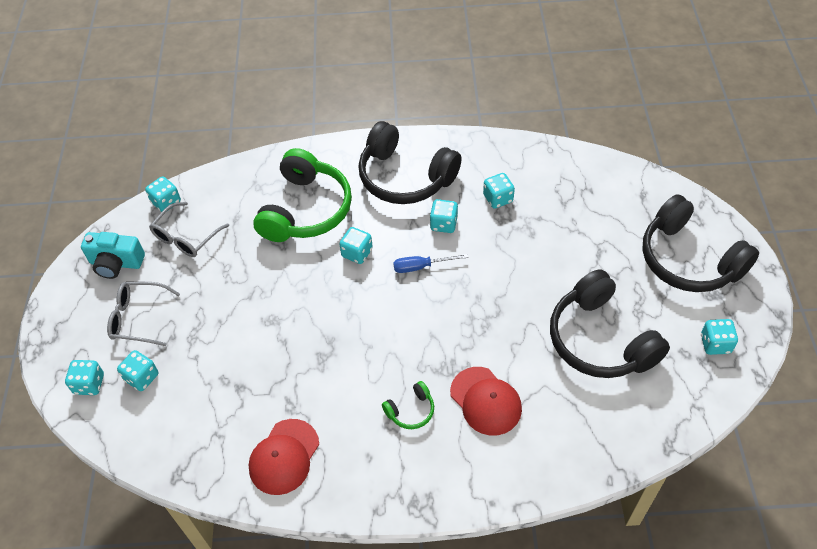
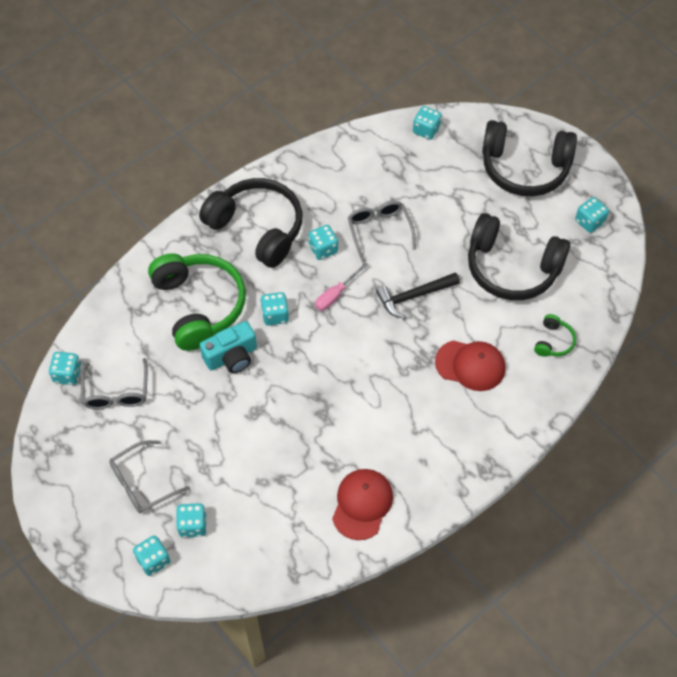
camera: 40 degrees left, 5 degrees up
(116, 263) = (75, 453): turquoise camera -> turquoise camera (231, 357)
(284, 457) = (362, 504): red cap -> red cap turned 150 degrees counterclockwise
(405, 177) = (257, 228): black headphones -> black headphones turned 135 degrees counterclockwise
(411, 410) = (424, 408): green headphones -> green headphones (553, 341)
(421, 266) = (336, 294): blue screwdriver -> pink screwdriver
(487, 309) = (414, 296): none -> black hammer
(498, 198) = (347, 202): turquoise dice -> turquoise dice (426, 130)
(505, 237) = (379, 231): none -> grey glasses

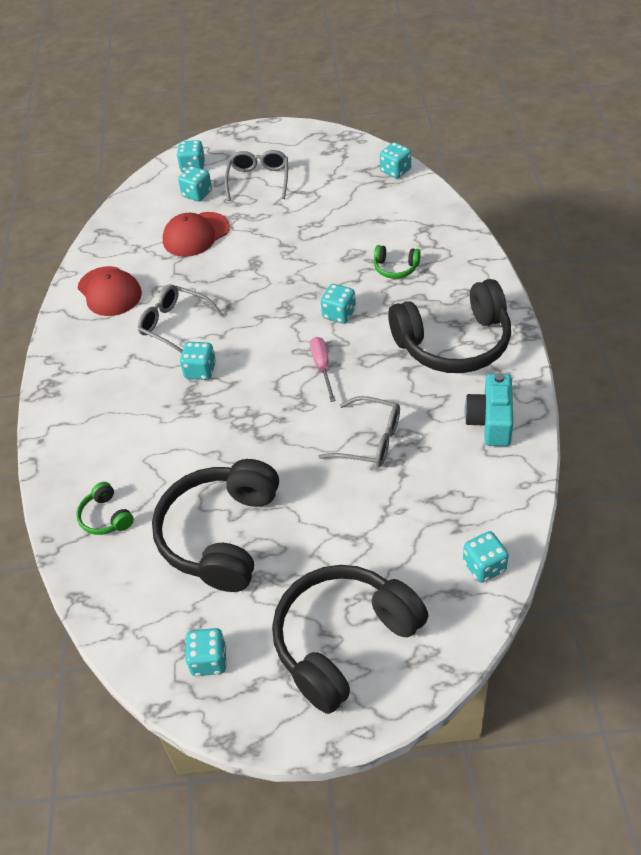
camera: 130 degrees right, 10 degrees down
(116, 392) = (353, 191): grey glasses -> grey glasses (175, 325)
(199, 305) = (395, 268): green headphones -> green headphones, size x0.43
(231, 357) = (322, 269): turquoise camera -> turquoise camera (490, 421)
(323, 249) = (385, 382): turquoise dice -> turquoise dice (200, 371)
(414, 296) = (265, 427): black hammer -> none
(470, 365) = (150, 431): red cap -> red cap (196, 234)
(512, 268) = (220, 535): black headphones -> black headphones turned 45 degrees counterclockwise

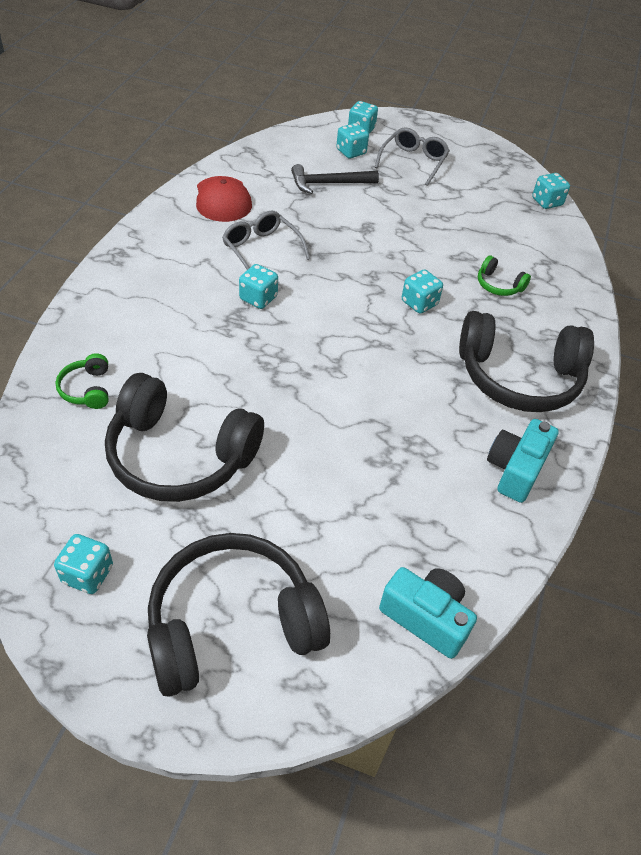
camera: 15 degrees right, 0 degrees up
(196, 234) = (328, 184): red cap -> black hammer
(220, 535) = (180, 455): black headphones -> black headphones turned 105 degrees counterclockwise
(322, 367) = (374, 344): pink screwdriver -> none
(369, 440) = (379, 432): grey glasses -> none
(484, 566) = (426, 617): turquoise dice -> turquoise camera

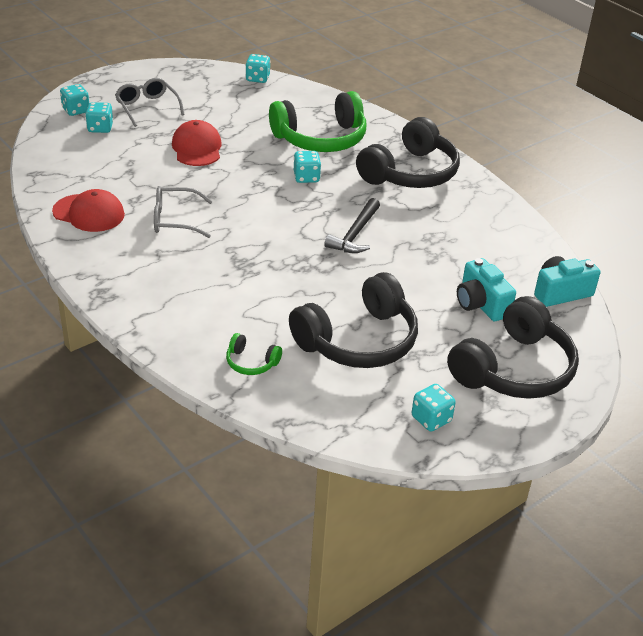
camera: 55 degrees left, 10 degrees down
(232, 623) = (514, 369): black headphones -> black headphones turned 150 degrees counterclockwise
(258, 298) = (230, 244): turquoise dice -> none
(328, 184) = (129, 156): black hammer -> black hammer (355, 234)
(385, 215) = (197, 148): none -> red cap
(498, 285) = (321, 138): green headphones -> green headphones, size x2.33
(515, 470) = (482, 211): turquoise camera -> turquoise camera (481, 304)

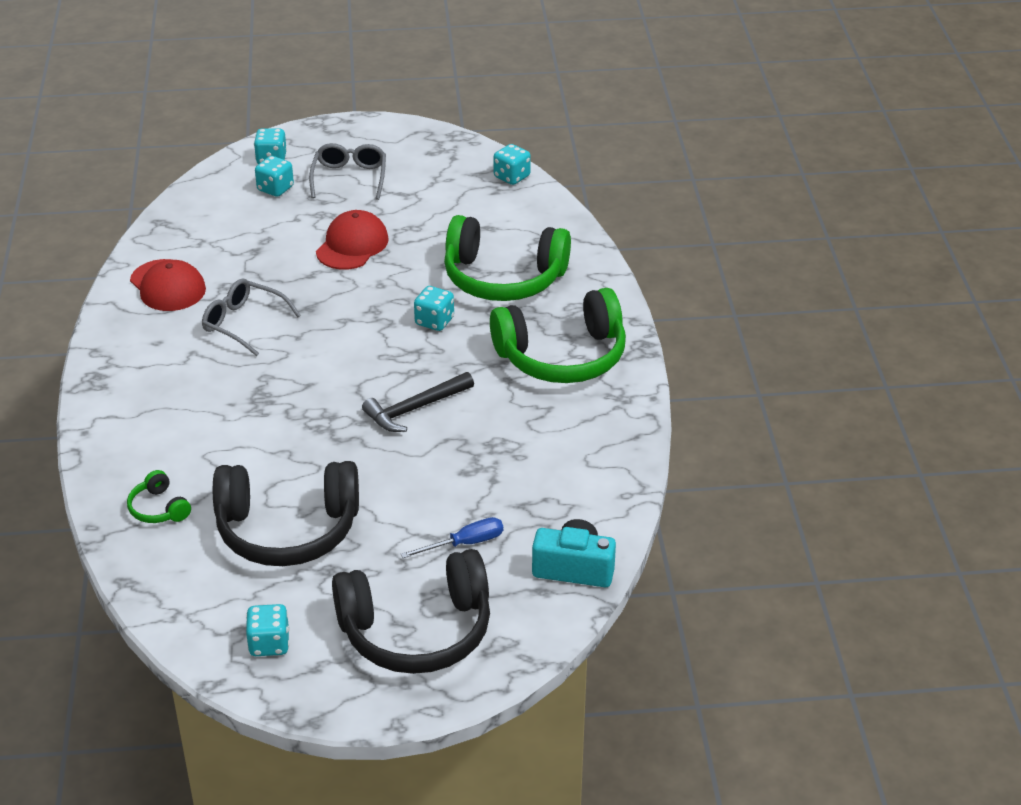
camera: 35 degrees right, 0 degrees up
(410, 173) = (562, 356): black headphones -> green headphones
(481, 304) = (464, 544): turquoise camera -> blue screwdriver

